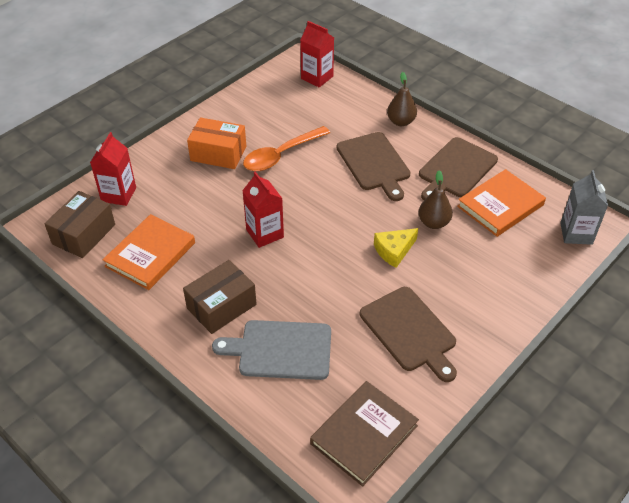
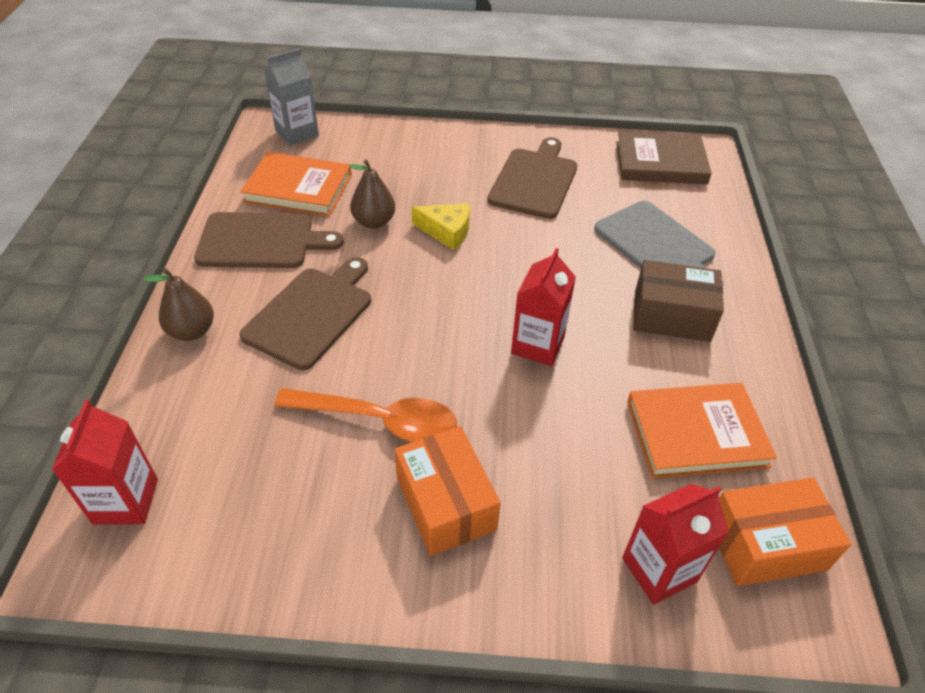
camera: 130 degrees left, 0 degrees up
(84, 234) = (766, 544): brown box -> orange box

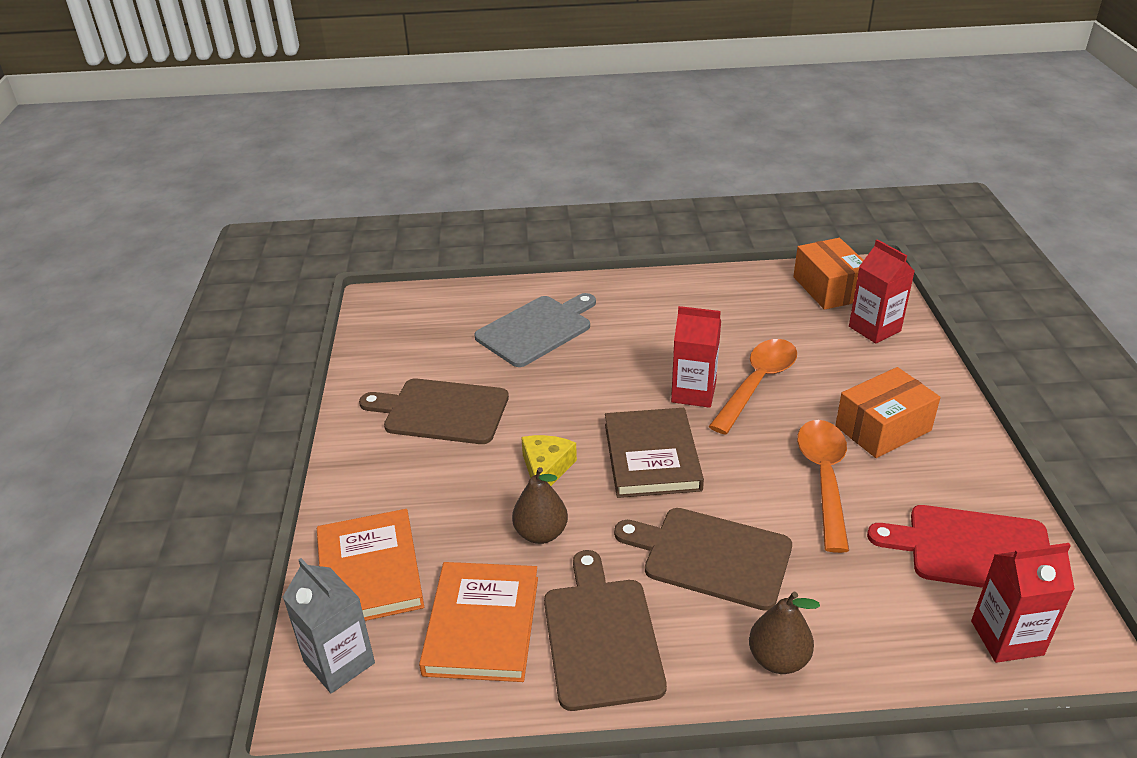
camera: 95 degrees left, 10 degrees down
(237, 519) = (972, 549): none -> red cutting board
(547, 403) = (757, 383): none -> orange spoon
(660, 163) = (400, 327): brown book -> brown book (652, 457)
(671, 316) = (630, 322): brown box -> none
(696, 433) = (752, 312): orange book -> orange book (369, 572)

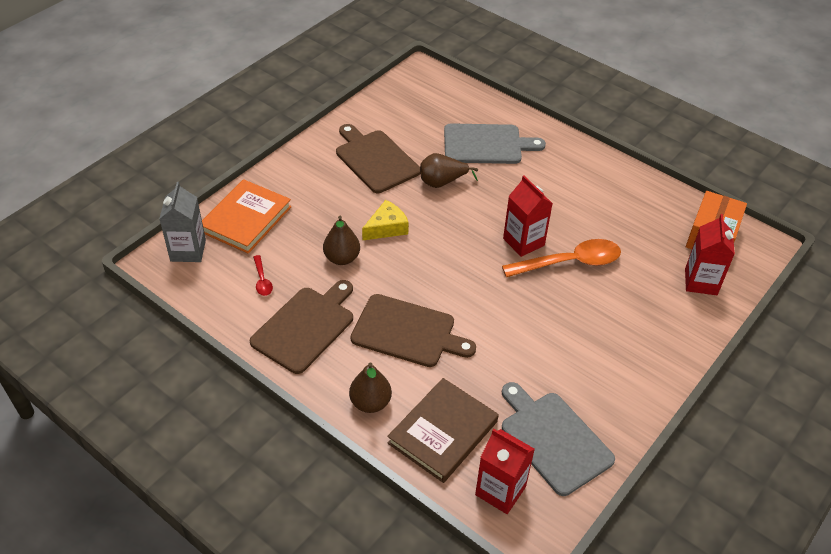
camera: 40 degrees right, 10 degrees up
(482, 625) = (262, 280): orange book -> red spoon
(542, 389) = (442, 182): none -> brown pear
(652, 457) = (449, 260): brown book -> brown book (443, 432)
(711, 556) = (407, 332): brown cutting board -> brown cutting board turned 135 degrees clockwise
(824, 478) = (527, 341): orange spoon -> none
(883, 428) = (607, 341): orange box -> none
(972, 549) = (553, 439): red cutting board -> grey cutting board

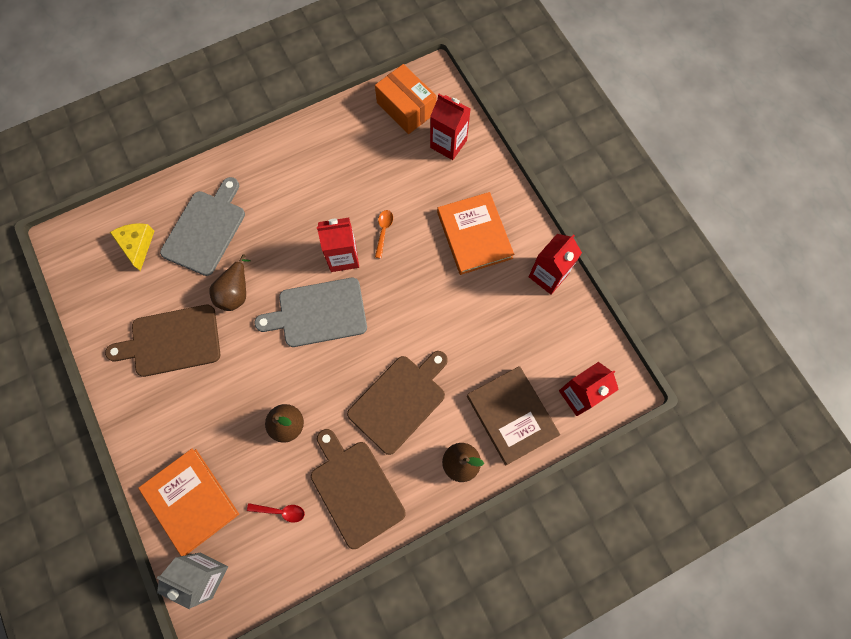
camera: 65 degrees left, 25 degrees up
(386, 228) = (269, 368): yellow cheese -> yellow cheese (137, 245)
(553, 439) = (549, 333): grey cutting board -> grey cutting board (318, 313)
(570, 262) = (383, 231): orange spoon -> orange spoon, size x0.46
(617, 336) = (474, 235): none -> orange book
(618, 417) = (548, 275): none -> red carton

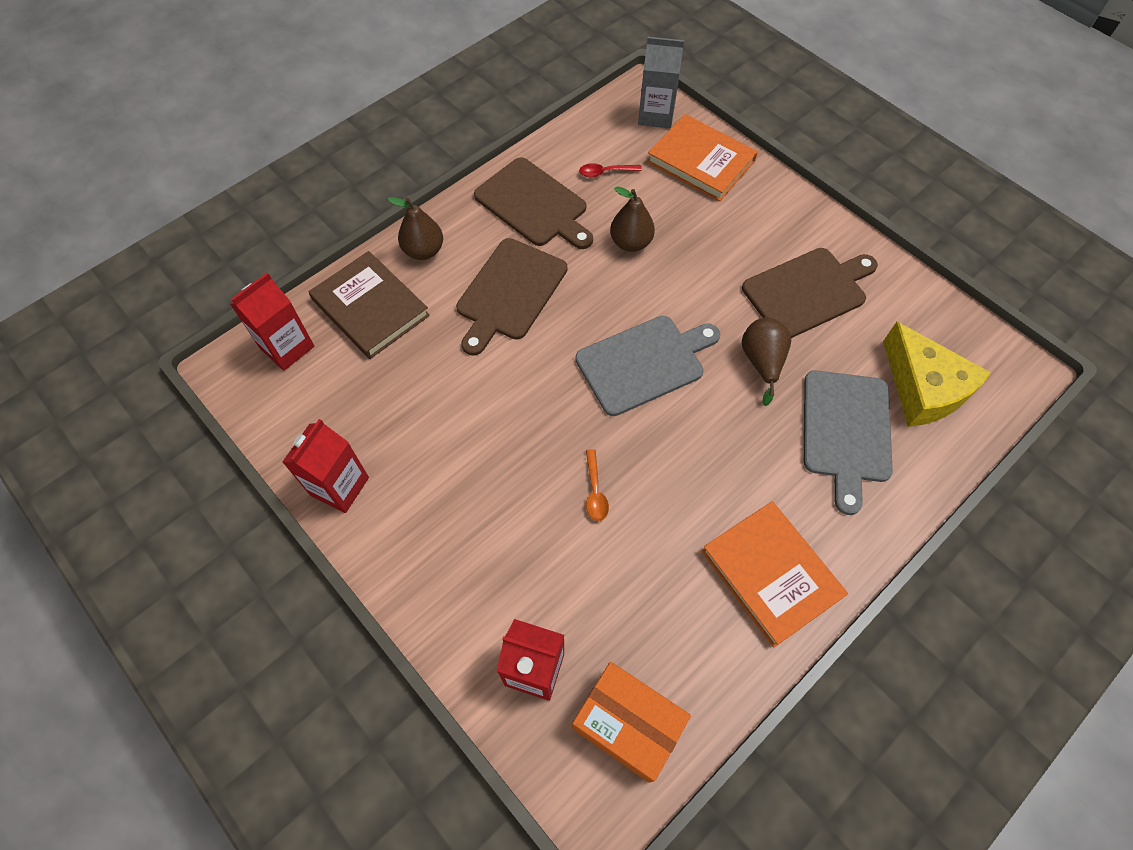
camera: 165 degrees right, 10 degrees down
(137, 245) = (923, 388): yellow cheese -> yellow cheese, size x1.59
(343, 257) = (640, 441): red carton -> none
(474, 235) = (458, 519): orange book -> orange book (771, 574)

